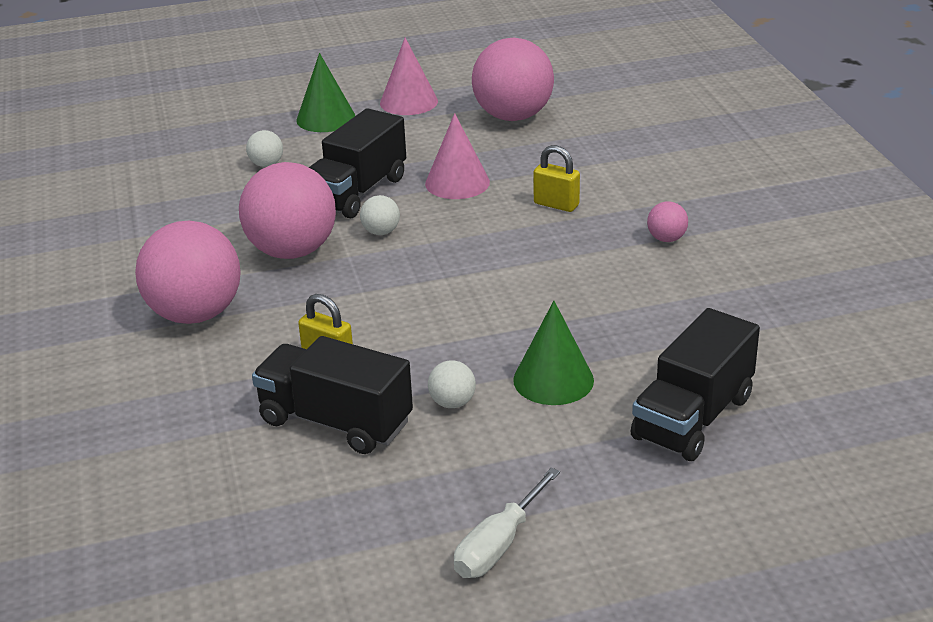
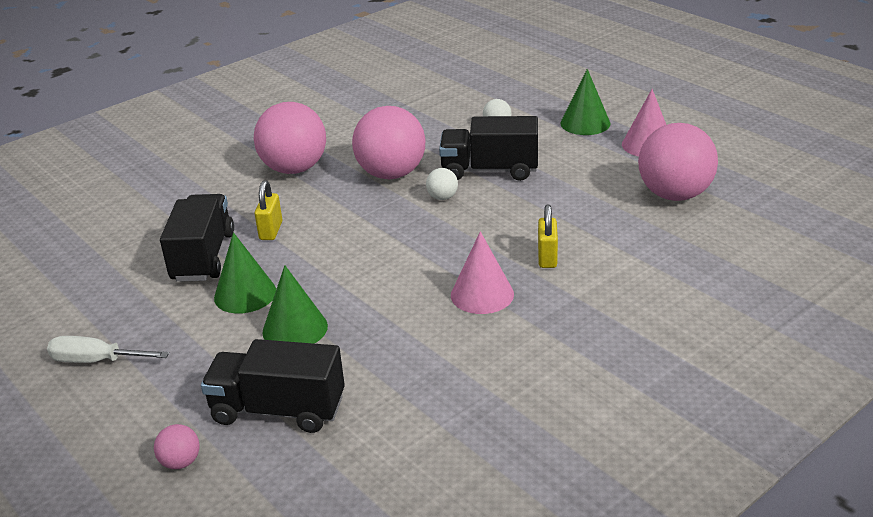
camera: 65 degrees right, 0 degrees up
(452, 403) = (245, 294): white ball -> green cone
(457, 183) = (541, 204): pink cone -> pink cone (482, 294)
(666, 239) = (538, 327): pink ball -> pink ball (181, 462)

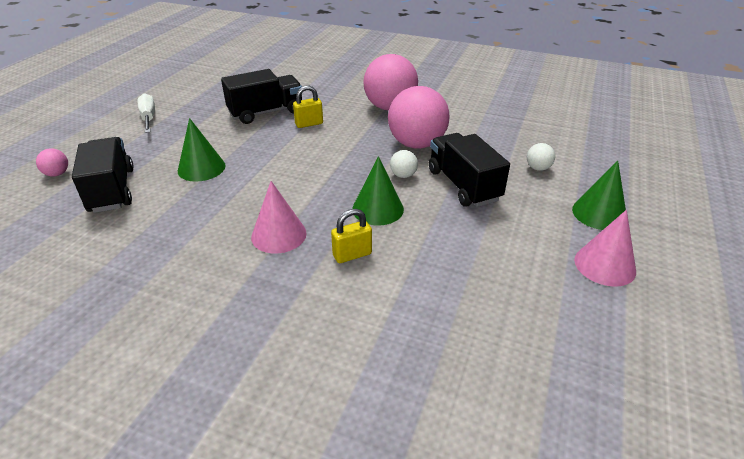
camera: 60 degrees right, 5 degrees up
(245, 294) = (232, 139): green cone -> green cone (378, 209)
(674, 195) = (525, 311): pink ball -> none

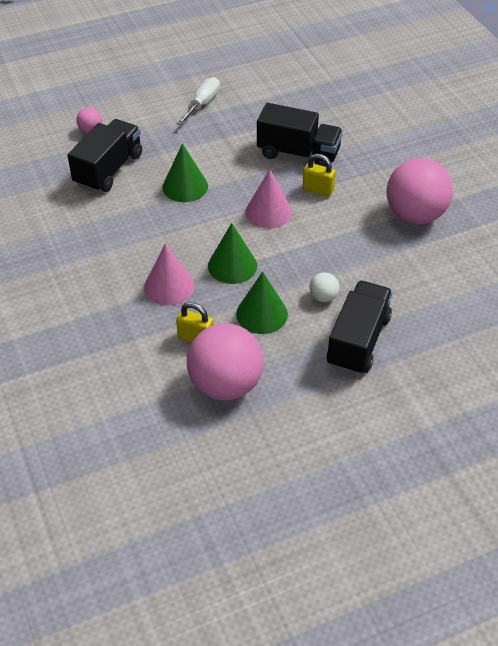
camera: 45 degrees right, 10 degrees up
(416, 144) = (380, 273): pink ball -> pink ball (225, 385)
(538, 168) = (451, 372): white ball -> none
(599, 213) = (431, 449): green cone -> green cone (232, 265)
(604, 265) = (360, 487): pink cone -> pink cone (268, 212)

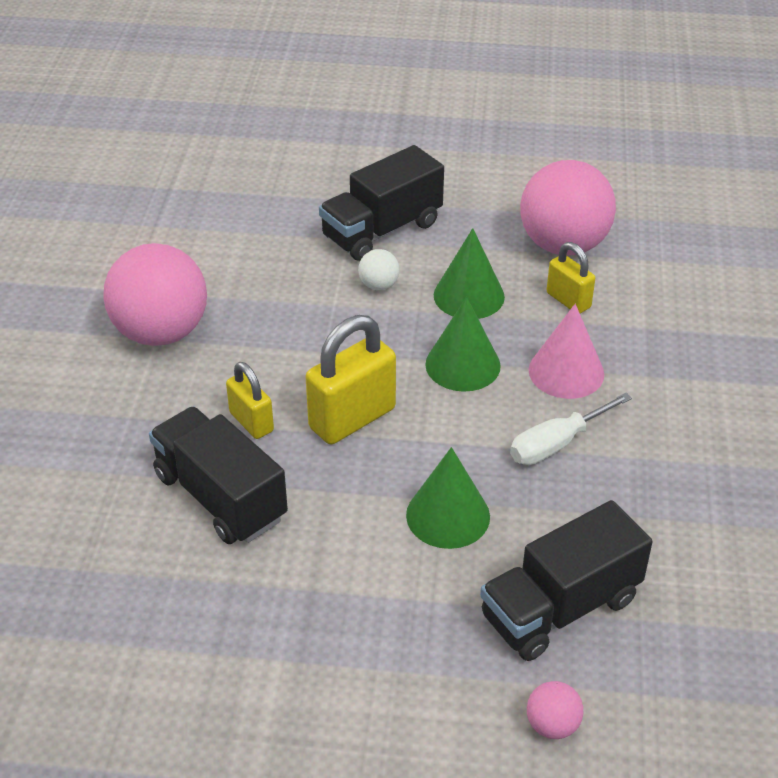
camera: 150 degrees left, 5 degrees down
(202, 104) = (291, 690): white screwdriver -> white screwdriver (556, 444)
(268, 212) = (352, 418): pink cone -> yellow padlock

